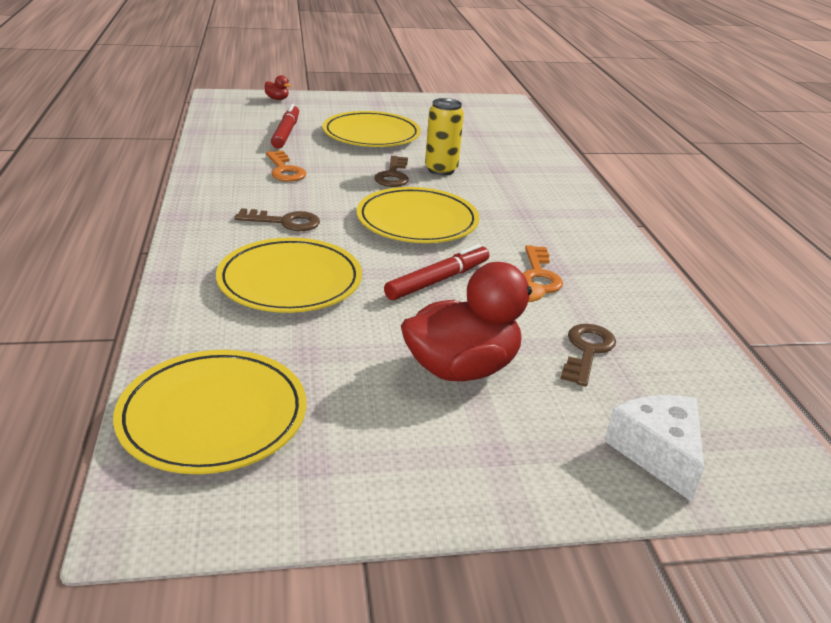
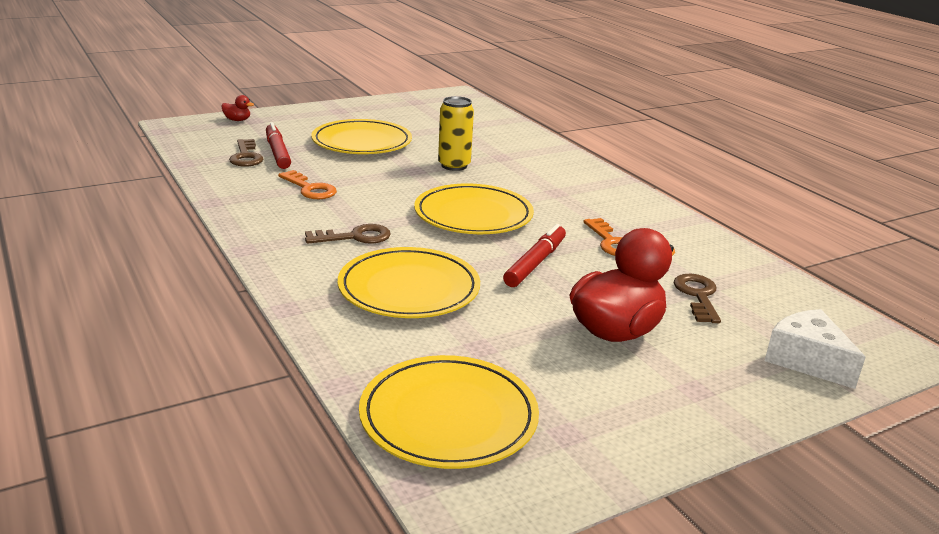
camera: 20 degrees left, 5 degrees down
(393, 175) = (416, 177): brown key -> brown key (246, 156)

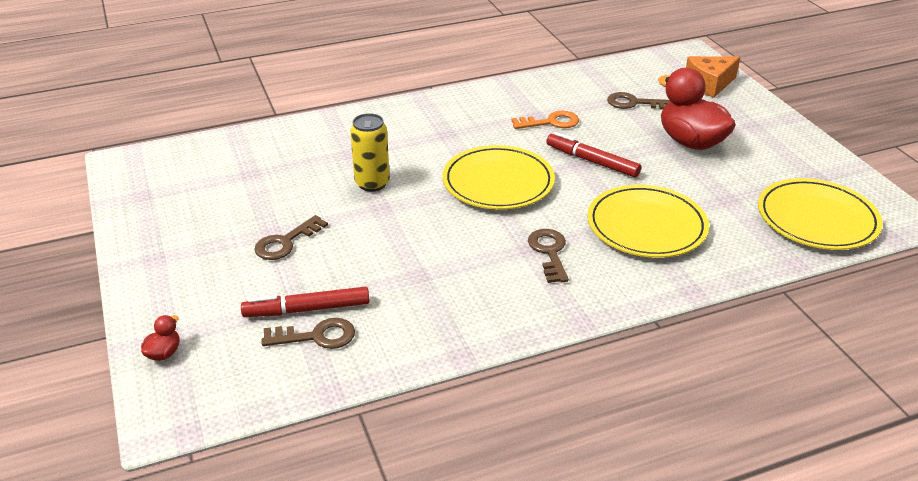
camera: 80 degrees left, 10 degrees up
(310, 189) = (428, 281): orange key -> none
(362, 142) = (286, 242): yellow plate -> brown key
(806, 360) = (709, 84): white cheese -> orange cheese

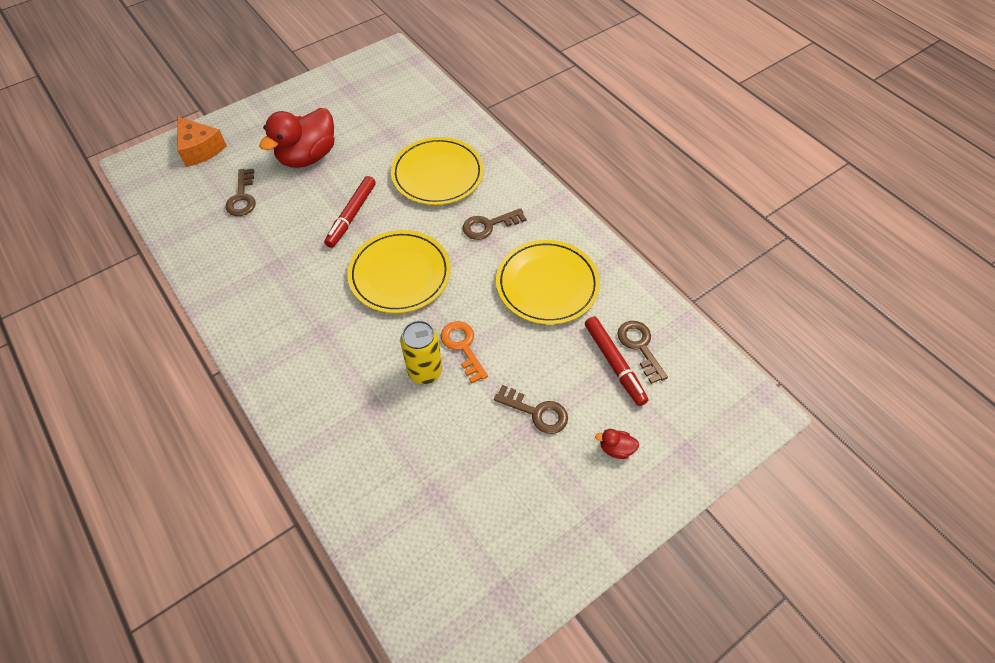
camera: 105 degrees left, 20 degrees up
(164, 353) = (705, 447): red duck -> red duck (616, 449)
(551, 122) = (287, 253): orange key -> orange key (463, 347)
(817, 219) = (403, 90): yellow plate -> yellow plate (547, 285)

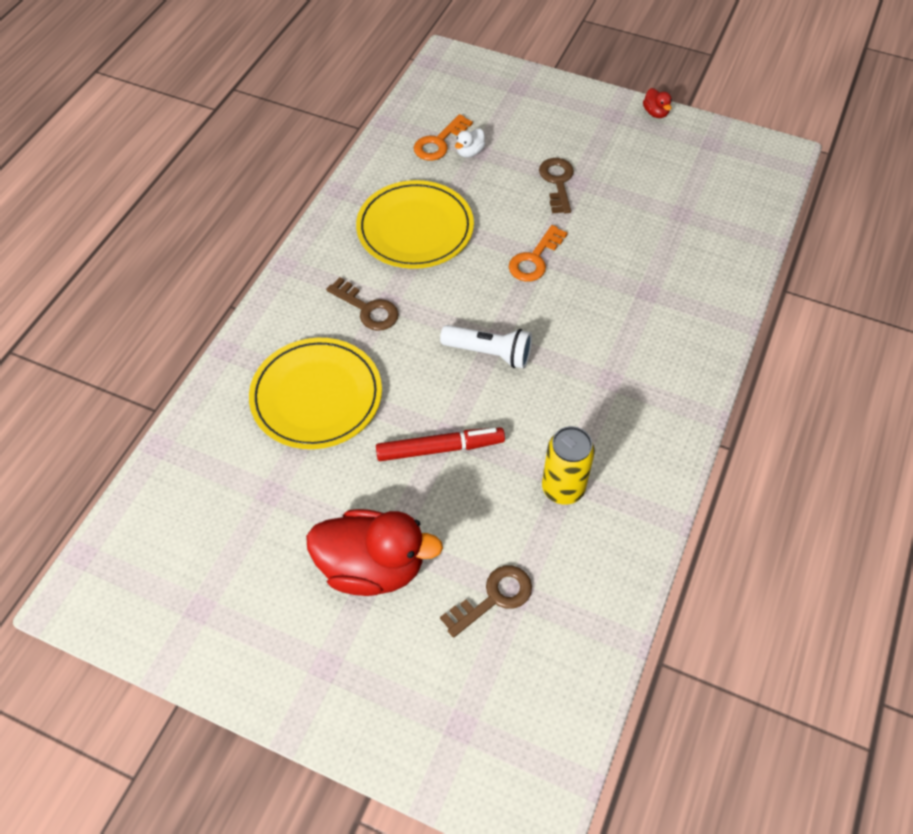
camera: 120 degrees left, 0 degrees up
(200, 149) = (446, 733): orange cheese -> none
(400, 274) = (489, 353): yellow plate -> white flashlight
(425, 371) = (582, 274): yellow can -> yellow can (563, 488)
(614, 364) = (470, 152): red marker -> white duck
(616, 449) = (549, 125): red duck -> red duck (655, 113)
(640, 347) = (439, 142): brown key -> orange key

